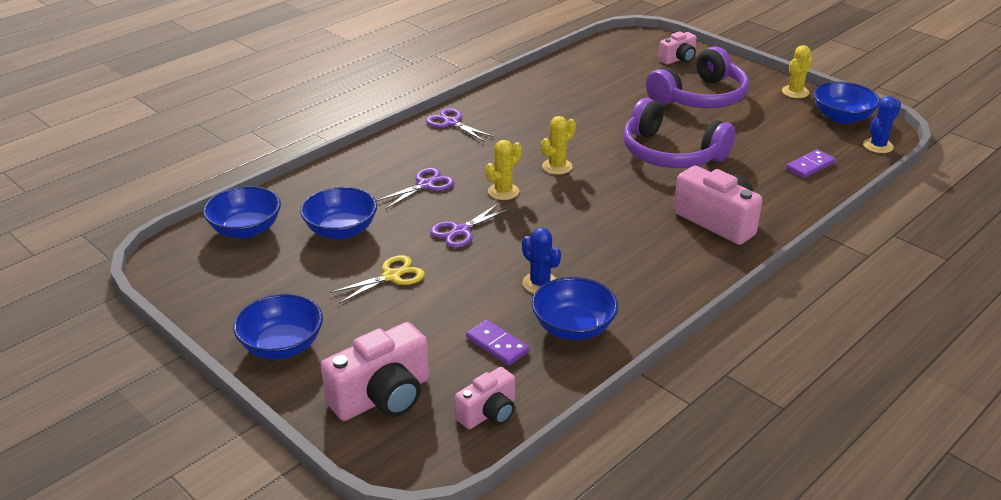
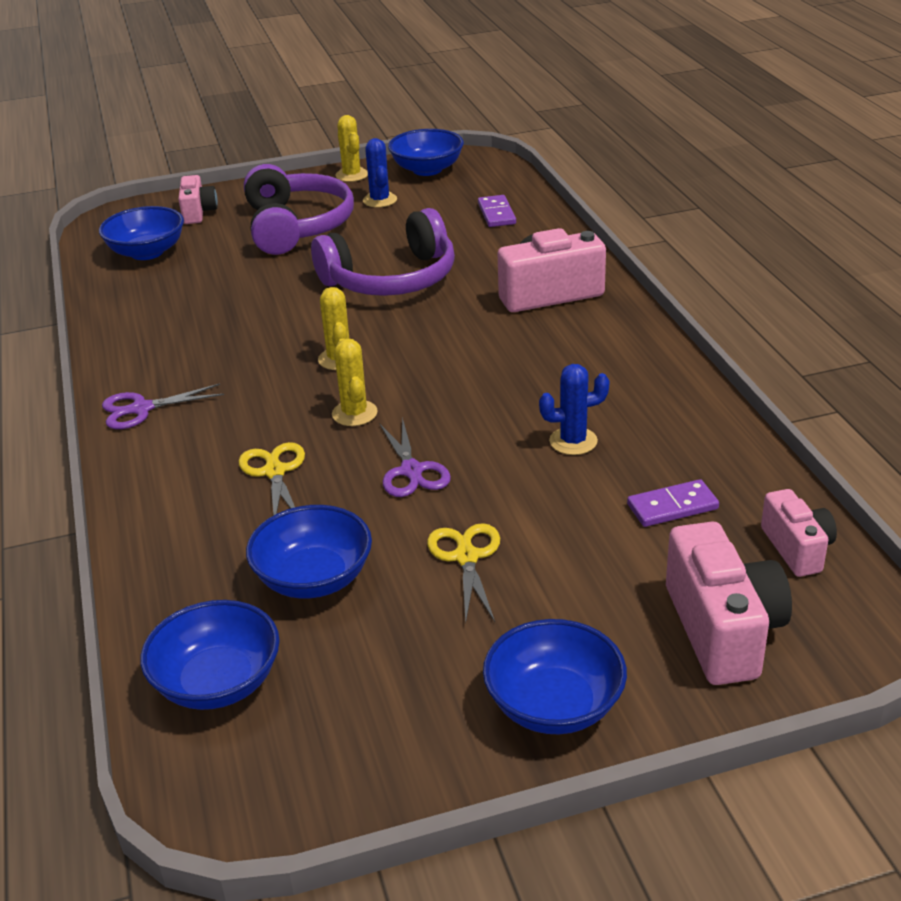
camera: 60 degrees left, 0 degrees up
(426, 185) = (274, 471): purple scissors -> yellow scissors
(573, 327) = (674, 442): blue bowl -> blue bowl (147, 252)
(878, 146) = (496, 171): blue cactus -> blue cactus (380, 200)

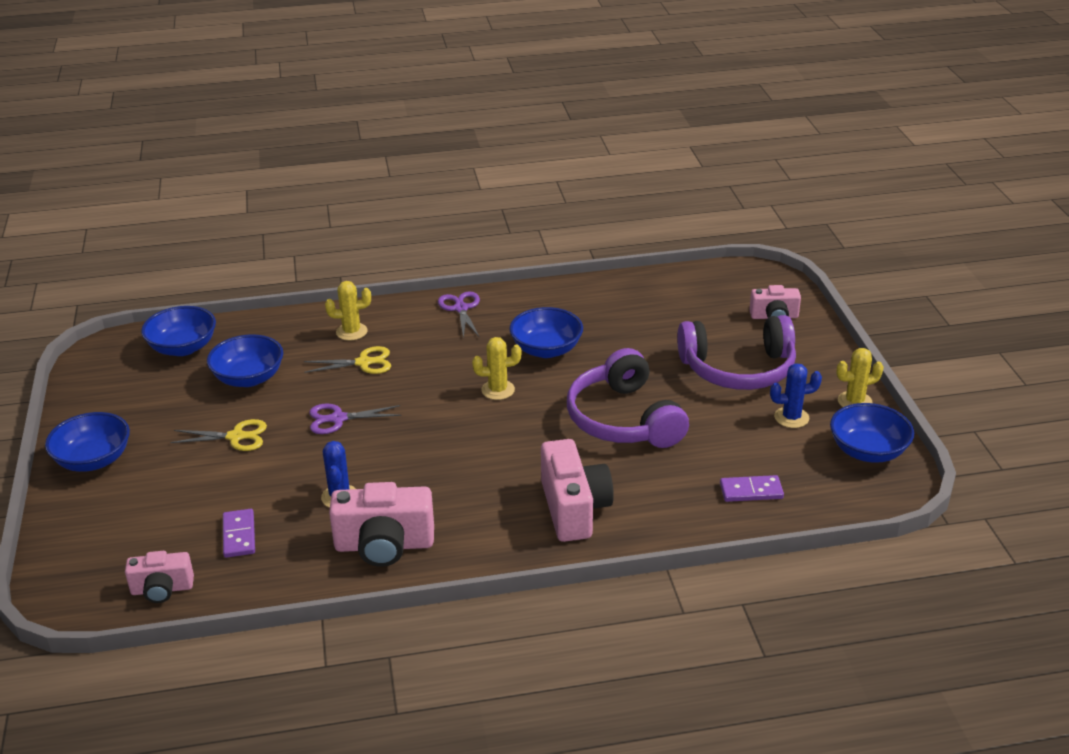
camera: 95 degrees right, 0 degrees up
(147, 252) = (699, 296): blue bowl -> blue bowl (546, 349)
(354, 413) = (419, 396): yellow cactus -> yellow cactus (351, 332)
(723, 630) = (108, 537): pink camera -> pink camera (384, 545)

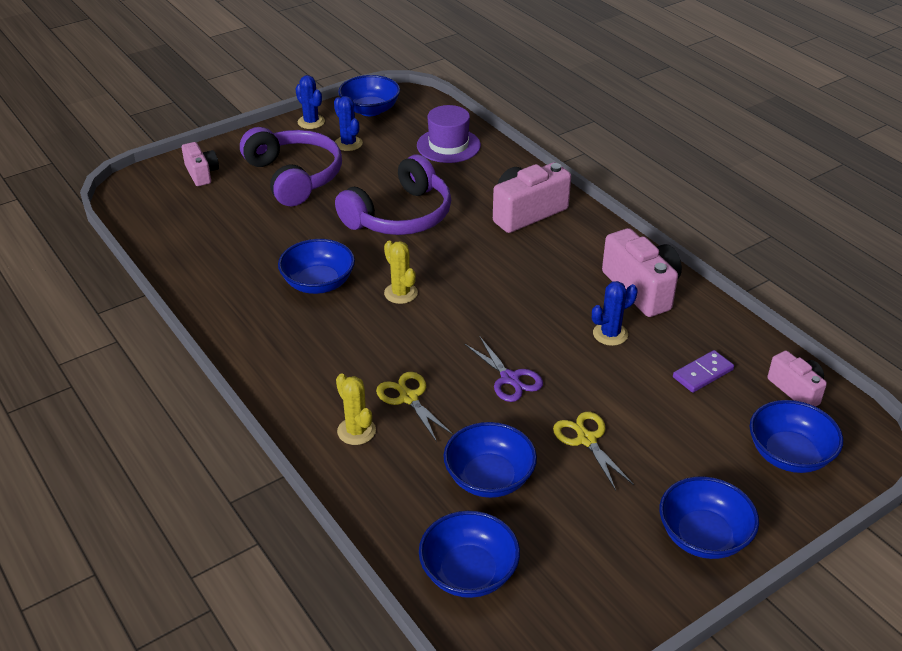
camera: 115 degrees left, 5 degrees up
(106, 545) = (789, 454): none -> blue bowl
(461, 308) = (269, 363): purple scissors -> none
(751, 491) = (448, 145): purple domino -> purple hat
(854, 401) = (311, 122): yellow cactus -> blue cactus

